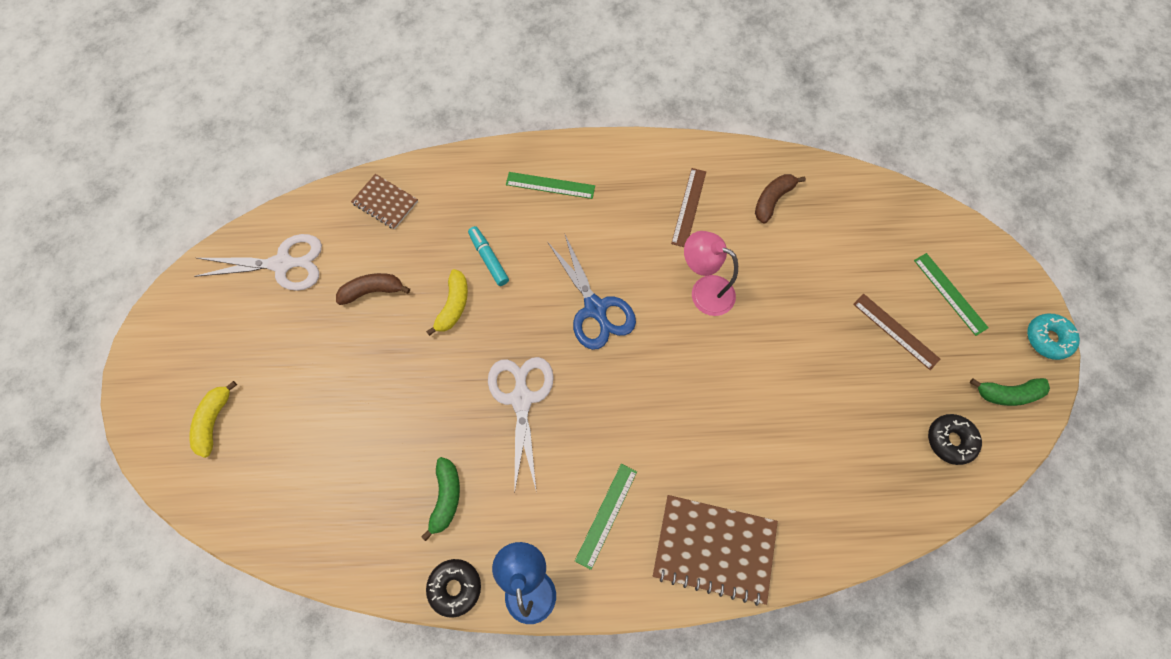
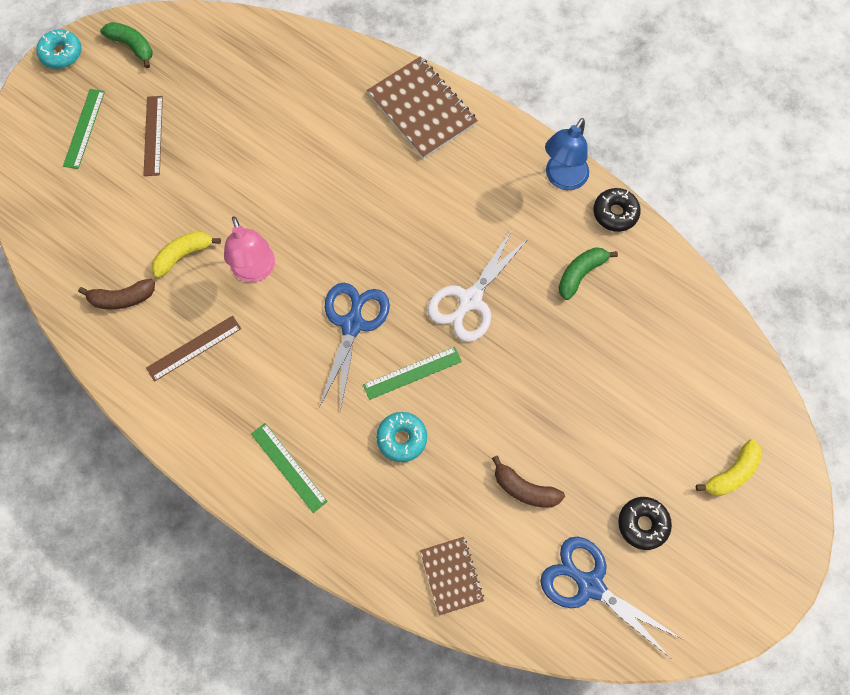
camera: 140 degrees left, 0 degrees up
(282, 264) = (590, 585): white scissors -> blue scissors
(453, 306) = (465, 419): yellow banana -> yellow banana (183, 255)
(489, 258) = (402, 438): turquoise marker -> turquoise donut
(606, 515) = (475, 179): green ruler -> green ruler (412, 373)
(950, 440) = (203, 51): black donut -> black donut (642, 524)

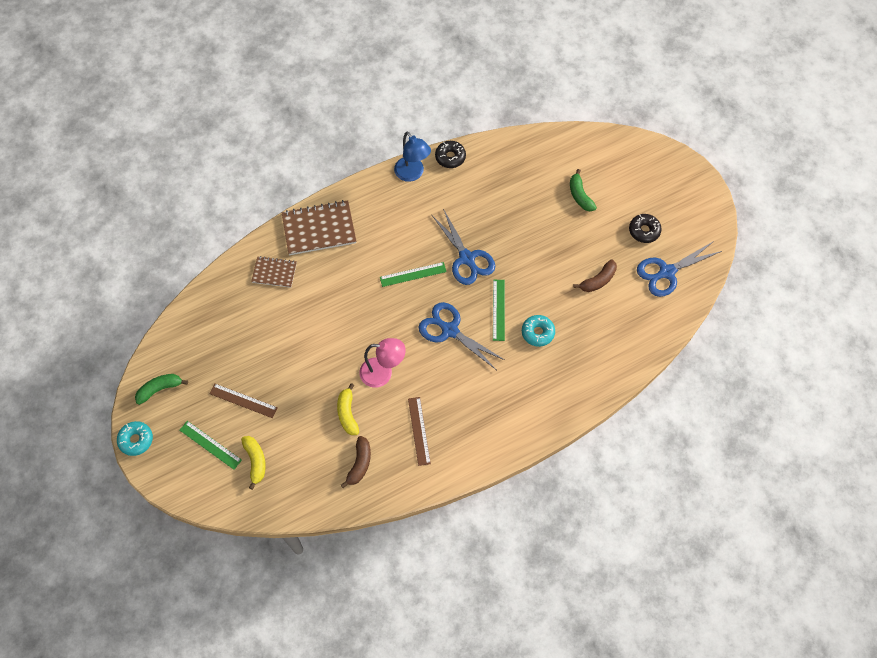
camera: 65 degrees left, 5 degrees down
(289, 467) = (526, 403): green ruler -> green ruler (413, 274)
(451, 575) = (632, 340): brown notebook -> brown notebook (274, 272)
(470, 300) = (467, 258): white scissors -> blue scissors
(580, 274) = (480, 193): green banana -> green banana (580, 195)
(731, 473) = (634, 175): yellow banana -> yellow banana (255, 461)

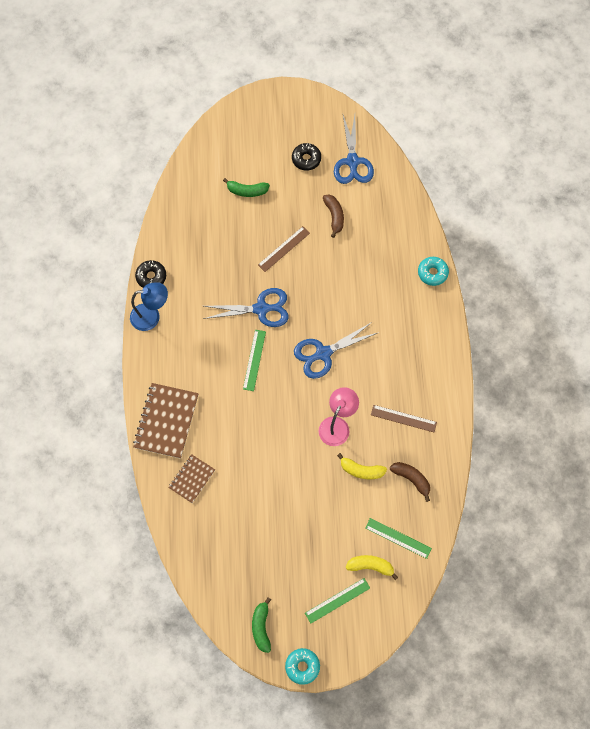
camera: 65 degrees left, 5 degrees up
(243, 400) = (307, 555): brown ruler -> brown ruler (283, 249)
(498, 310) = (323, 306): green ruler -> green ruler (398, 538)
(537, 332) = (359, 285): turquoise donut -> turquoise donut (432, 273)

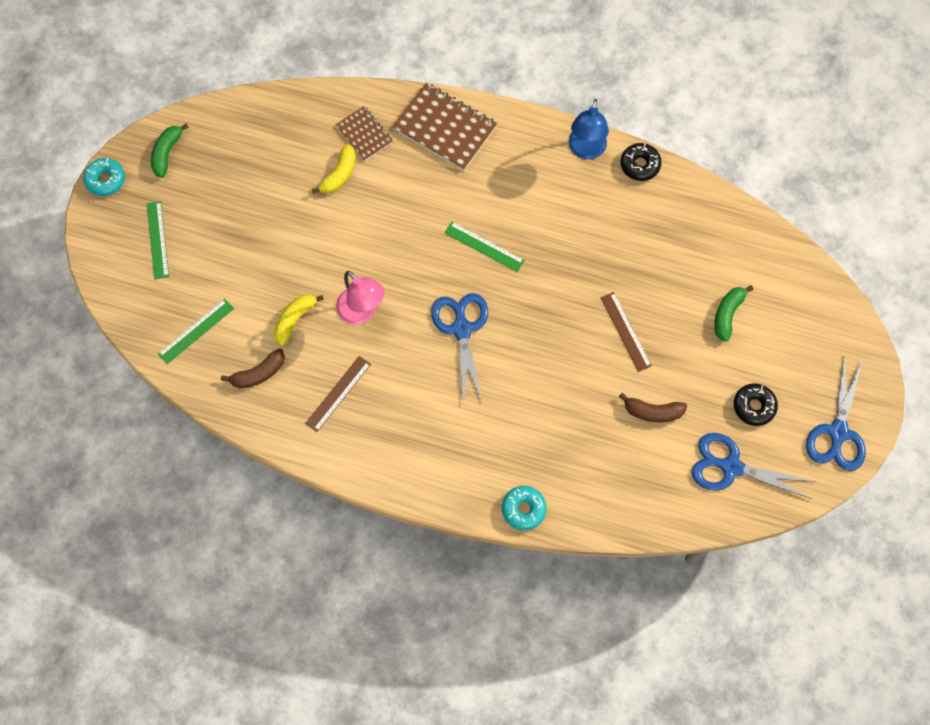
camera: 110 degrees right, 0 degrees up
(261, 309) = (550, 276): blue scissors -> blue scissors (838, 432)
(261, 627) = (167, 153): green banana -> green banana turned 90 degrees counterclockwise
(370, 566) = (178, 289): yellow banana -> yellow banana (339, 175)

